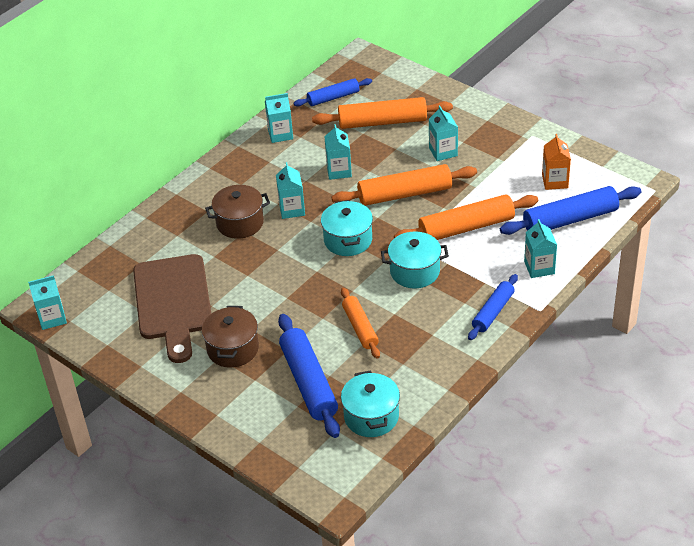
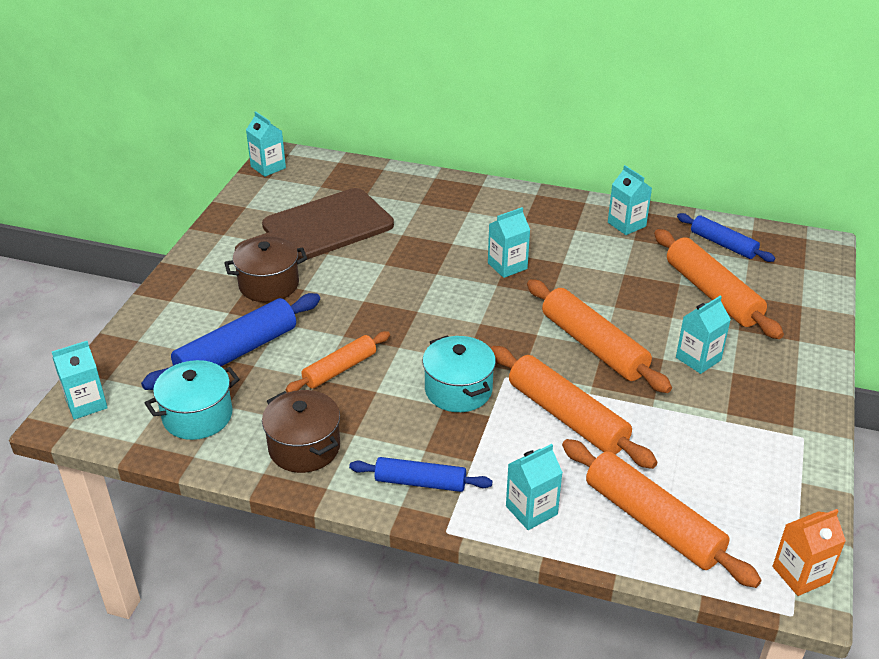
camera: 65 degrees right, 5 degrees down
(240, 223) = (463, 237): brown pot -> brown pot (304, 447)
(339, 171) = (597, 283): turquoise carton -> turquoise carton (86, 403)
(348, 240) = (482, 321): turquoise pot -> none
(555, 181) = (723, 485): orange carton -> orange carton (800, 574)
(570, 219) = (652, 522): blue rolling pin -> orange rolling pin

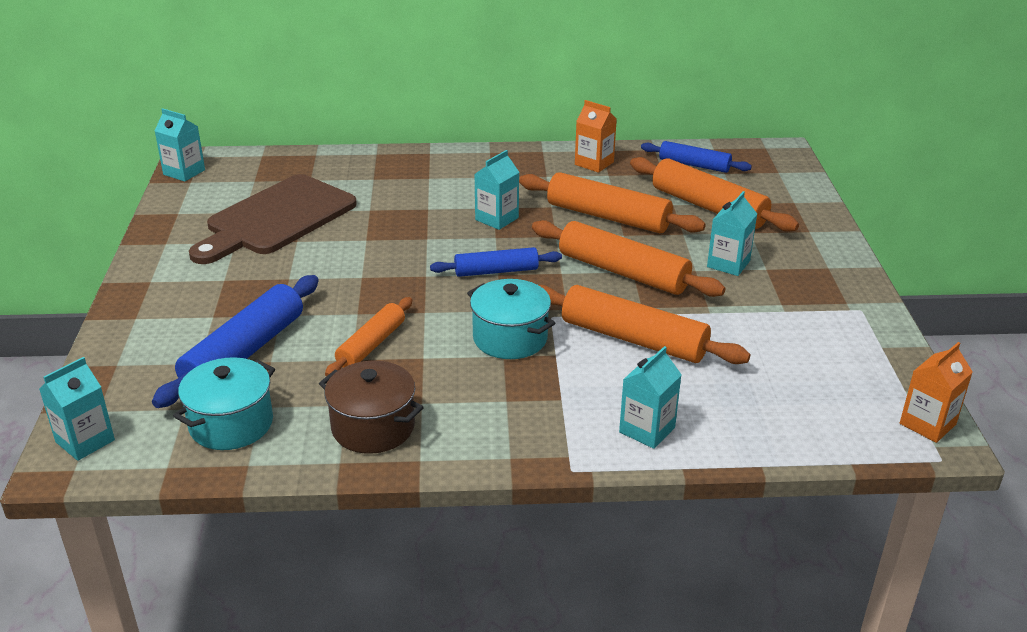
camera: 20 degrees left, 5 degrees down
(269, 285) = (246, 281): brown pot -> none
(420, 482) = (518, 431): blue rolling pin -> blue rolling pin (496, 271)
(626, 224) = (594, 163): turquoise carton -> orange carton
(652, 522) = (769, 412): orange rolling pin -> orange rolling pin (608, 217)

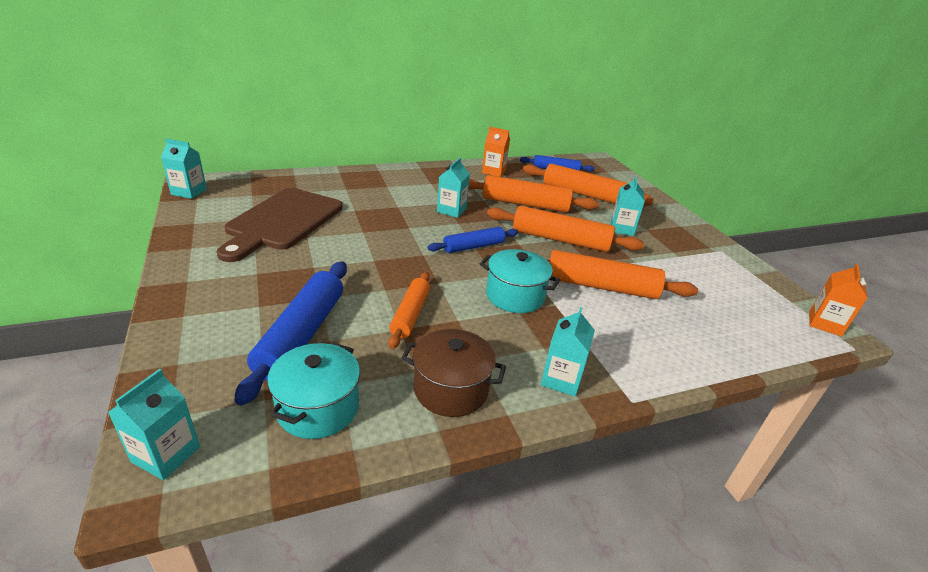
camera: 20 degrees left, 0 degrees up
(647, 430) = (660, 356): turquoise carton -> turquoise carton (561, 379)

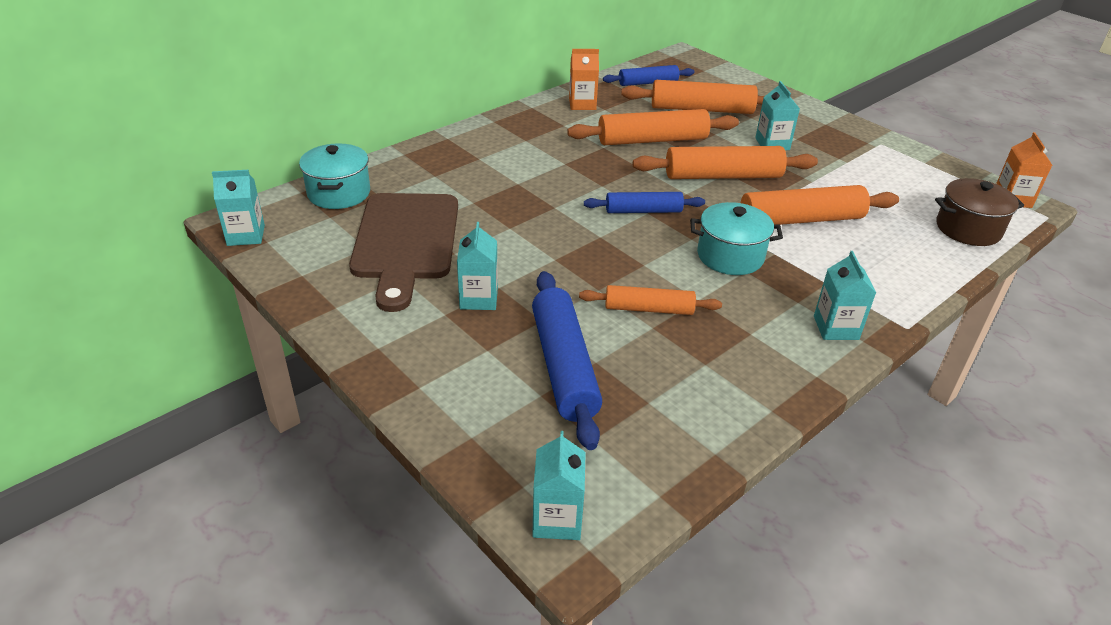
camera: 20 degrees left, 5 degrees up
(318, 408) = (650, 429): turquoise pot -> turquoise pot (339, 193)
(410, 314) = (648, 309): orange rolling pin -> orange rolling pin turned 75 degrees counterclockwise
(451, 210) = (581, 171): turquoise carton -> turquoise carton (479, 298)
(451, 389) = (750, 370): brown pot -> brown pot (968, 229)
(473, 246) = (643, 211): blue rolling pin -> blue rolling pin turned 45 degrees clockwise

